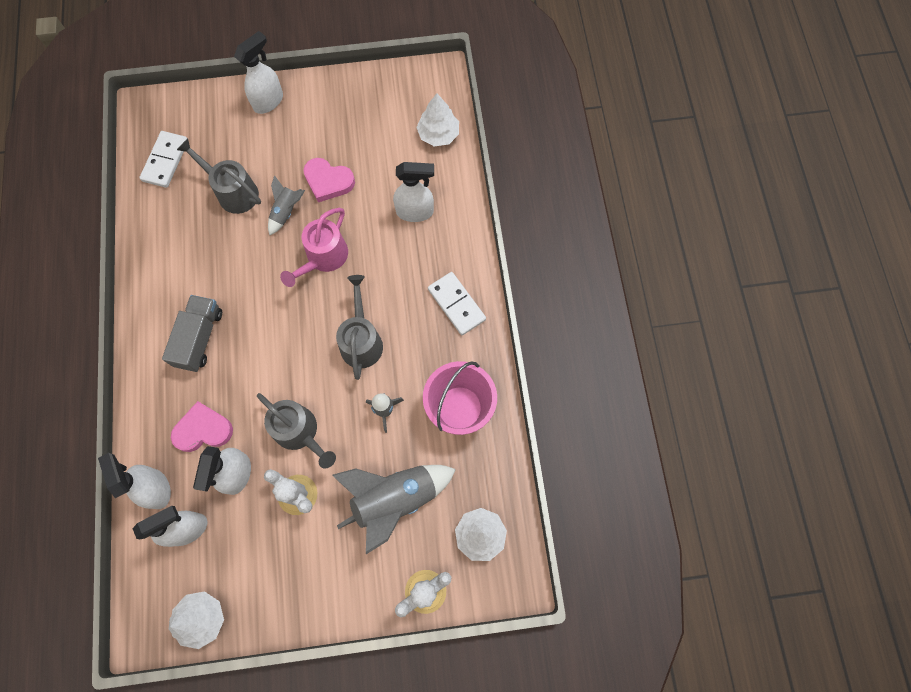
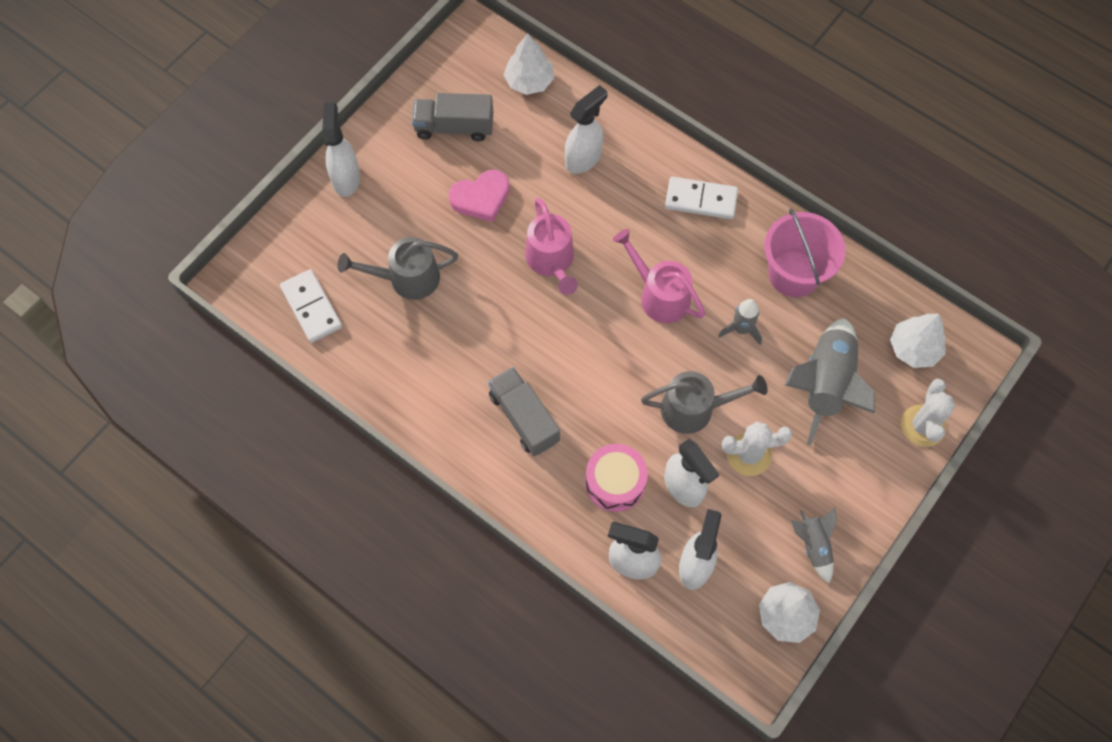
camera: 45 degrees left, 5 degrees down
(203, 429) = (615, 482): pink heart -> pink drum
(286, 212) = (474, 253): grey rocket -> grey rocket (813, 546)
(361, 340) = (659, 295): grey watering can -> pink watering can
(362, 124) = (454, 127): none -> grey truck

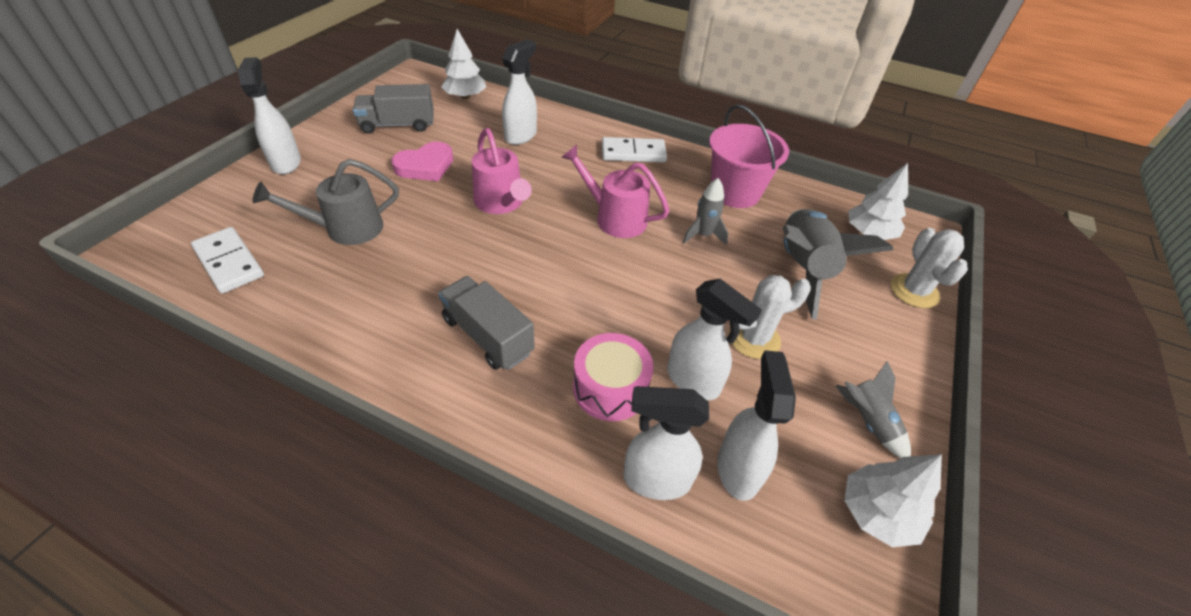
camera: 15 degrees left, 20 degrees down
(695, 408) = (680, 304): grey watering can -> none

